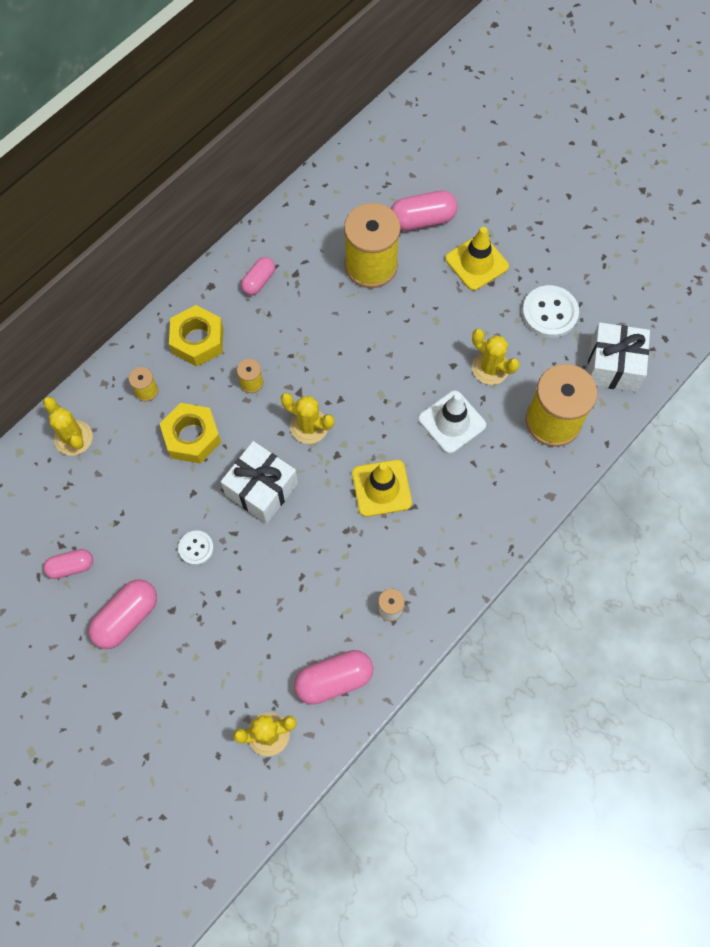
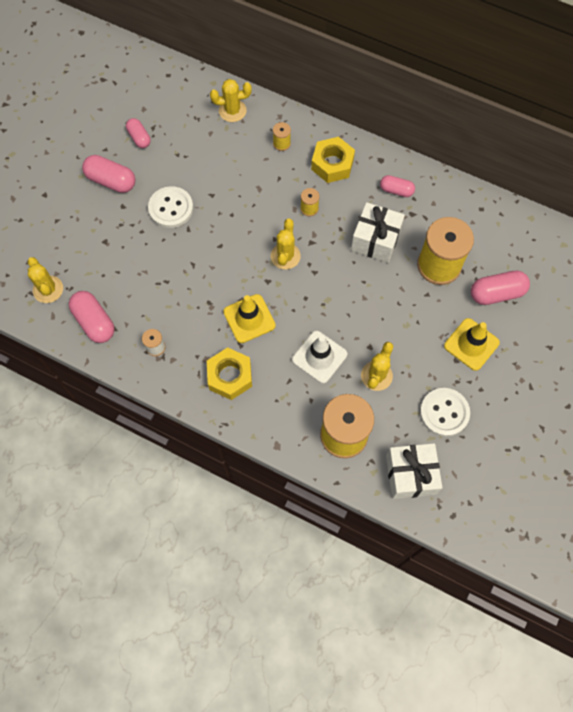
camera: 75 degrees right, 0 degrees up
(73, 438) = (232, 111): yellow cactus -> yellow cactus turned 45 degrees clockwise
(192, 437) = (254, 182): yellow nut -> yellow nut (230, 376)
(196, 548) = (171, 208): white button -> white button, size x1.74
(261, 489) = (226, 238): white gift -> white gift (375, 240)
(422, 220) = (496, 293): pink capsule -> pink capsule turned 75 degrees counterclockwise

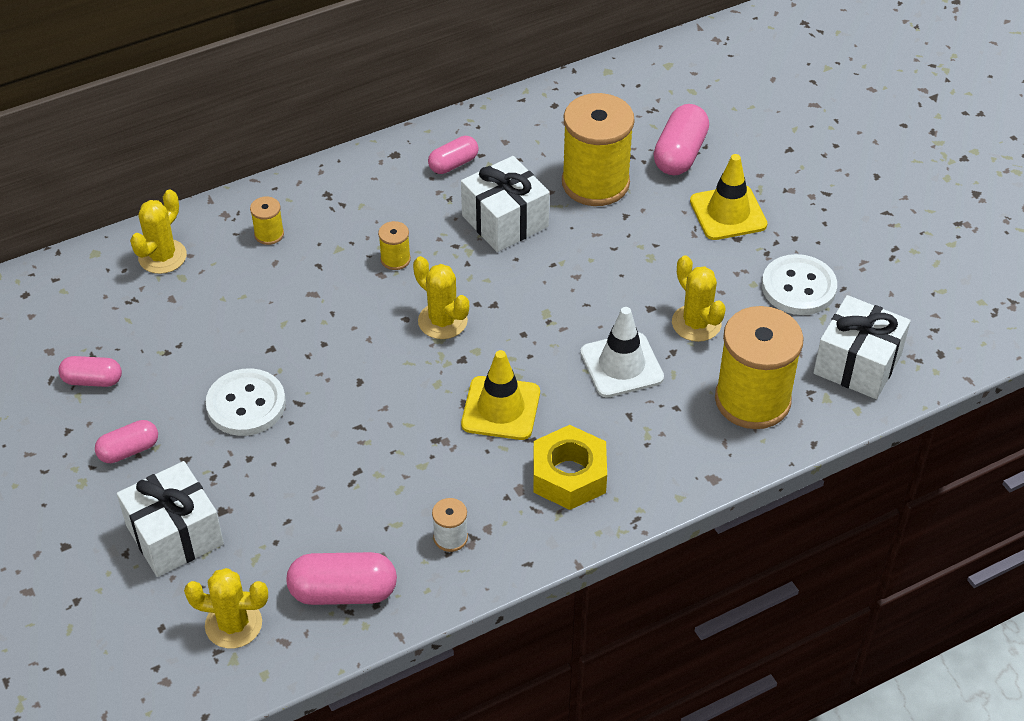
camera: 55 degrees left, 20 degrees down
(79, 232) = (175, 535): none -> white gift
(111, 181) = (129, 450): pink capsule -> pink capsule, size x0.63
(332, 164) = (353, 202): yellow nut -> none

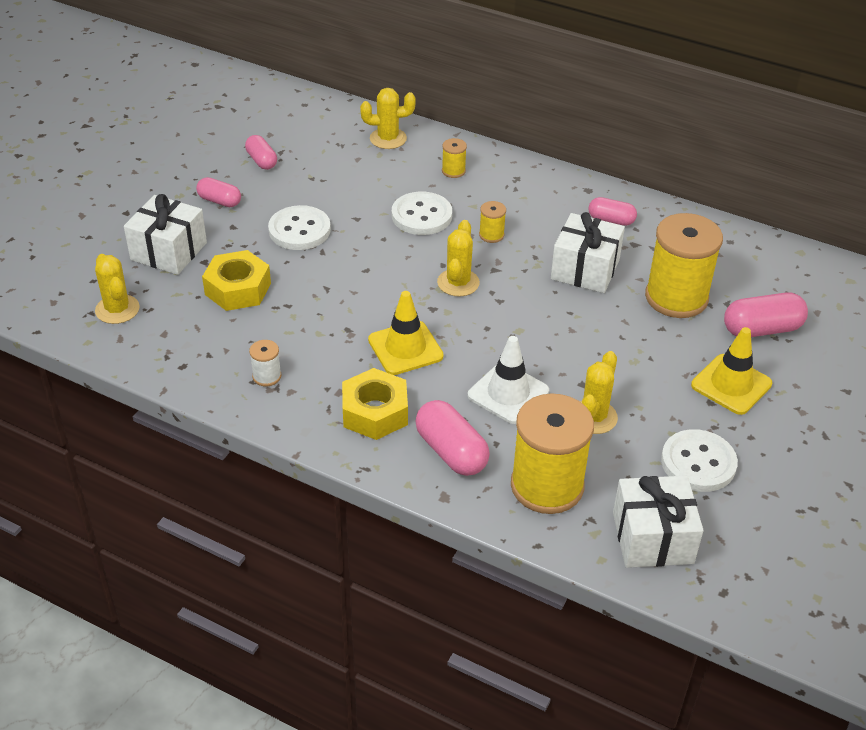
camera: 55 degrees right, 5 degrees down
(295, 501) = (238, 289): none -> yellow nut
(316, 295) = (421, 215): none -> white button
(343, 592) = (180, 346): pink capsule -> pink capsule (451, 452)

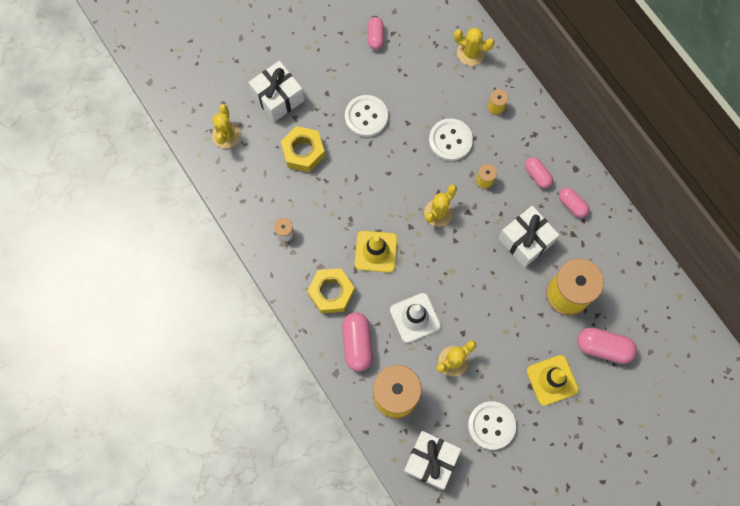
camera: 30 degrees right, 30 degrees up
(219, 201) = (330, 65): pink capsule -> pink capsule (537, 175)

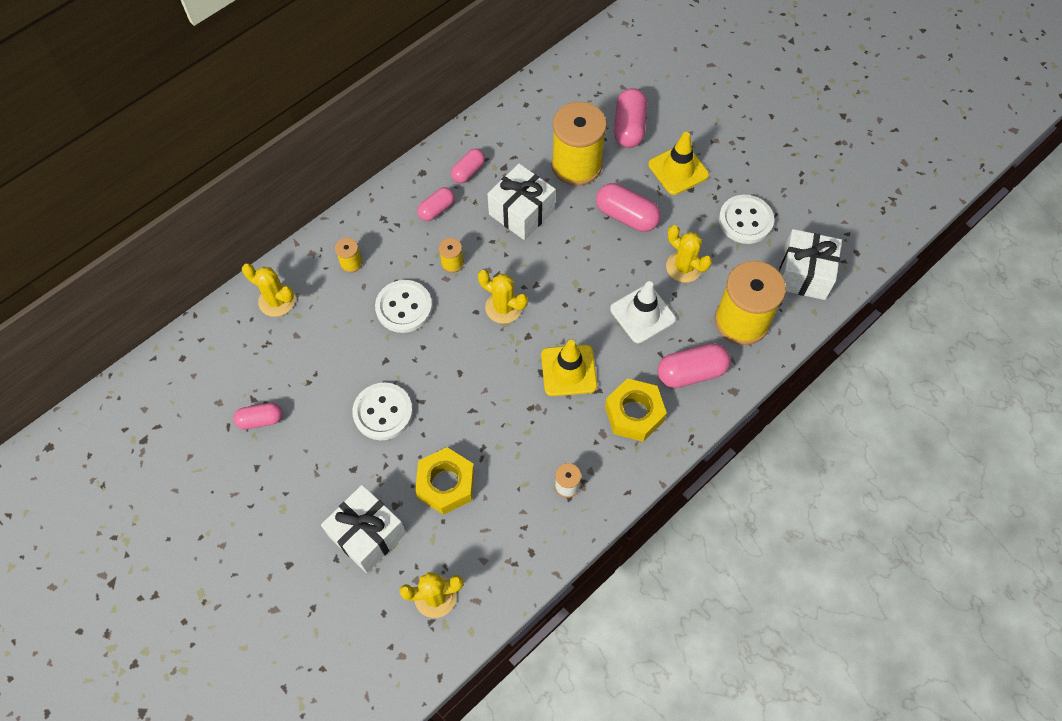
camera: 100 degrees left, 10 degrees down
(470, 53) = (277, 301): yellow cactus -> yellow cactus turned 75 degrees counterclockwise
(510, 325) = (626, 216): none -> pink capsule

